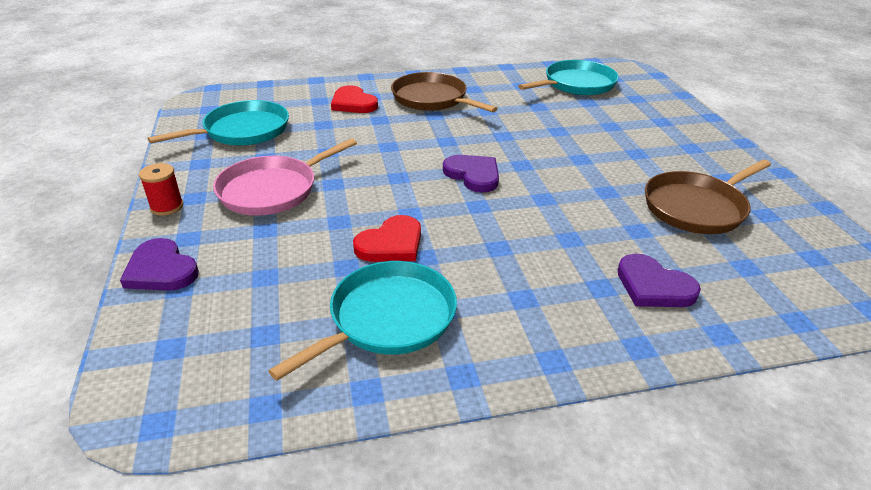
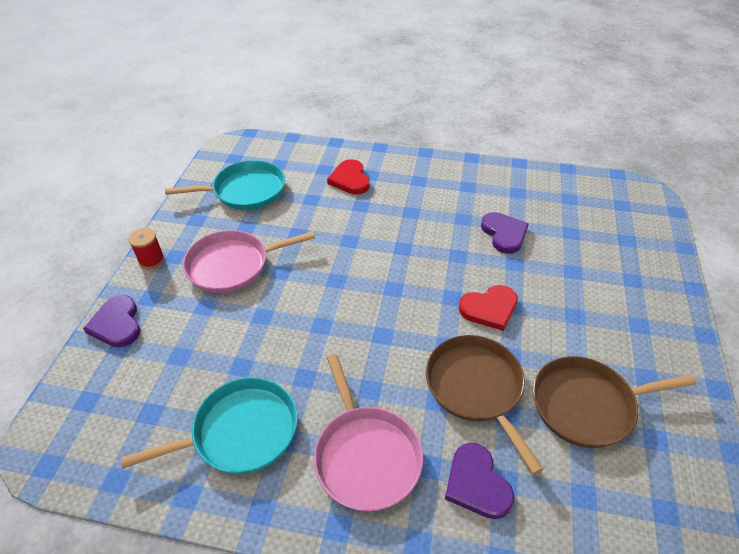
camera: 25 degrees right, 10 degrees up
(391, 244) = (287, 354): red heart -> red heart (489, 308)
(432, 99) = (422, 191): brown pan -> brown pan (476, 388)
(473, 175) = (400, 297): purple heart -> purple heart (504, 234)
(535, 297) = (365, 455): none -> pink pan
(576, 84) = (575, 205): turquoise pan -> none

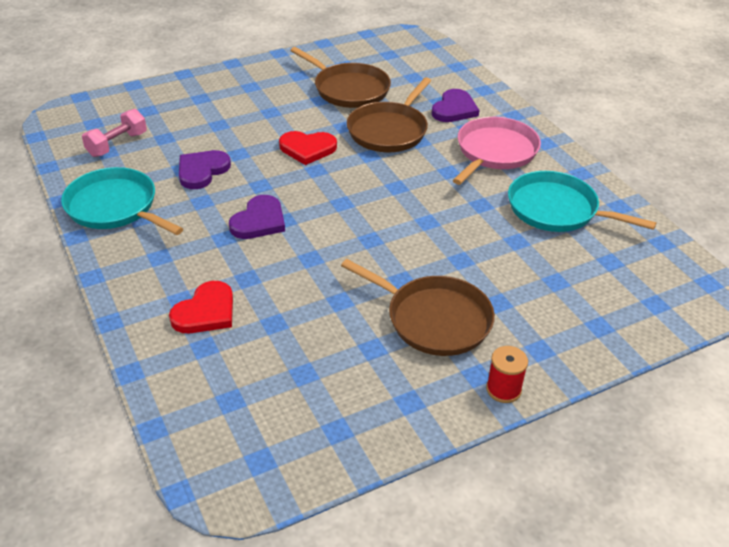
camera: 130 degrees left, 5 degrees down
(117, 324) = (589, 347): purple heart -> purple heart (259, 221)
(232, 265) = (433, 319): pink pan -> brown pan
(245, 191) = (316, 394): turquoise pan -> turquoise pan (115, 207)
(489, 308) = (307, 149): red heart -> red heart turned 150 degrees clockwise
(577, 206) = (117, 144): none -> pink dumbbell

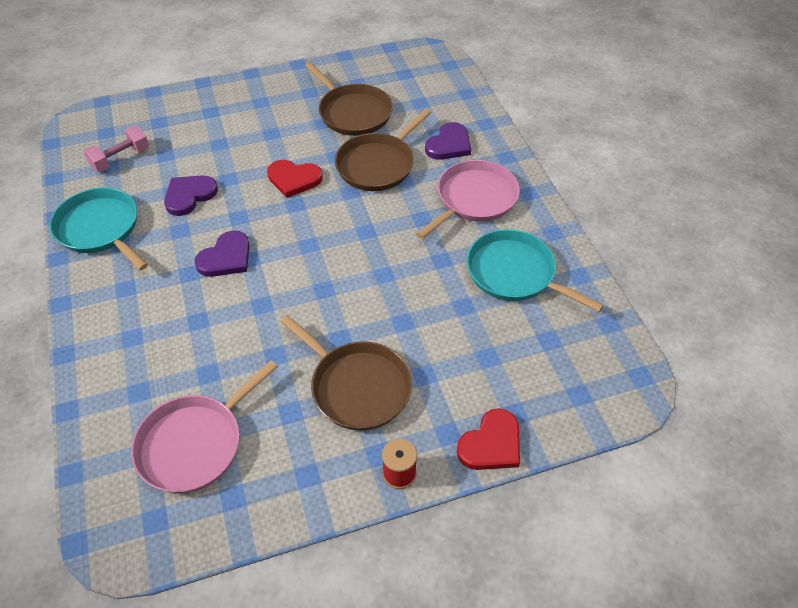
camera: 10 degrees right, 10 degrees up
(206, 312) = (150, 353): red heart -> red heart (491, 444)
(281, 386) = (195, 443): none -> pink pan

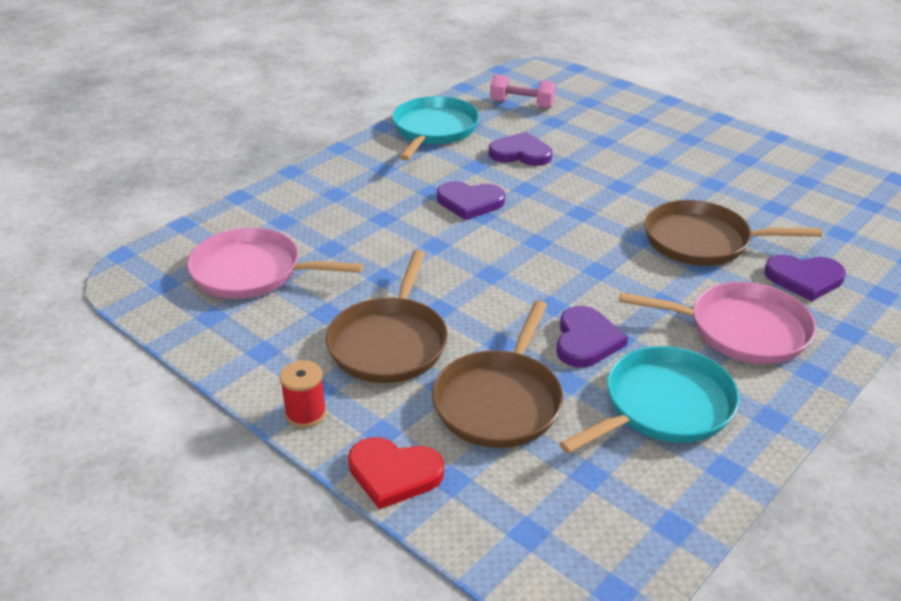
camera: 60 degrees right, 15 degrees down
(294, 179) = (612, 198): red heart -> none
(352, 112) = (756, 195): brown pan -> brown pan (499, 401)
(432, 276) = (586, 340): none -> purple heart
(515, 273) = (663, 406): turquoise pan -> turquoise pan turned 45 degrees clockwise

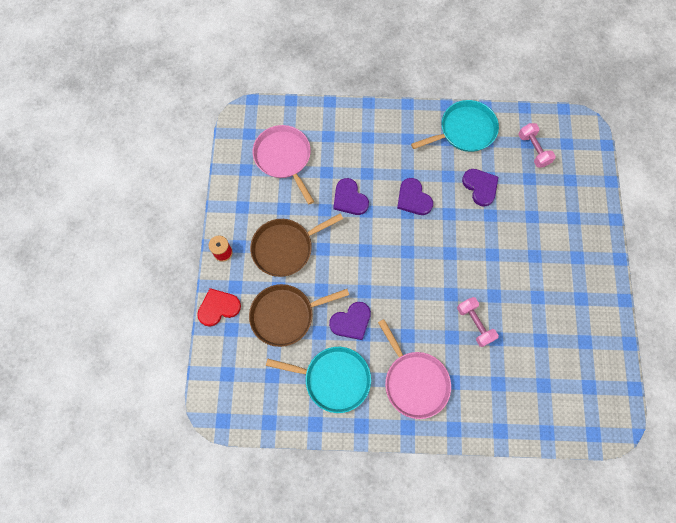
camera: 50 degrees right, 35 degrees up
(394, 473) = (218, 307): red heart -> red heart turned 90 degrees clockwise
(703, 241) = (475, 324): brown pan -> pink dumbbell
(804, 279) = (482, 388): purple heart -> purple heart (349, 199)

